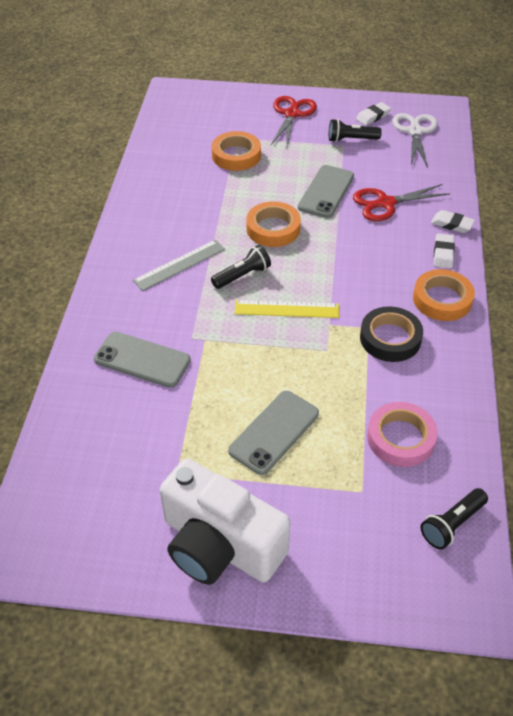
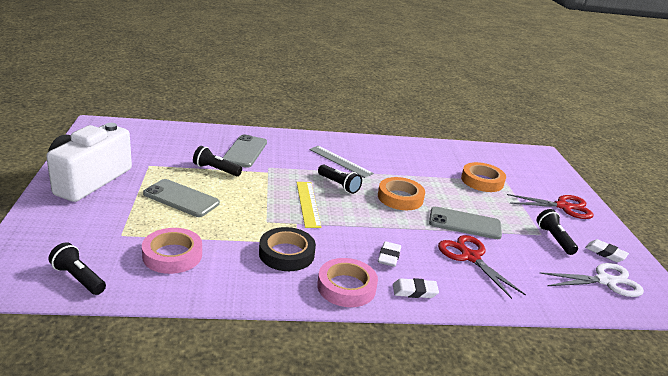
camera: 75 degrees right, 20 degrees down
(196, 394) = (216, 170): none -> black flashlight
(442, 299) = (346, 287): orange tape -> pink tape
(452, 224) = (464, 300): white eraser -> white eraser (389, 257)

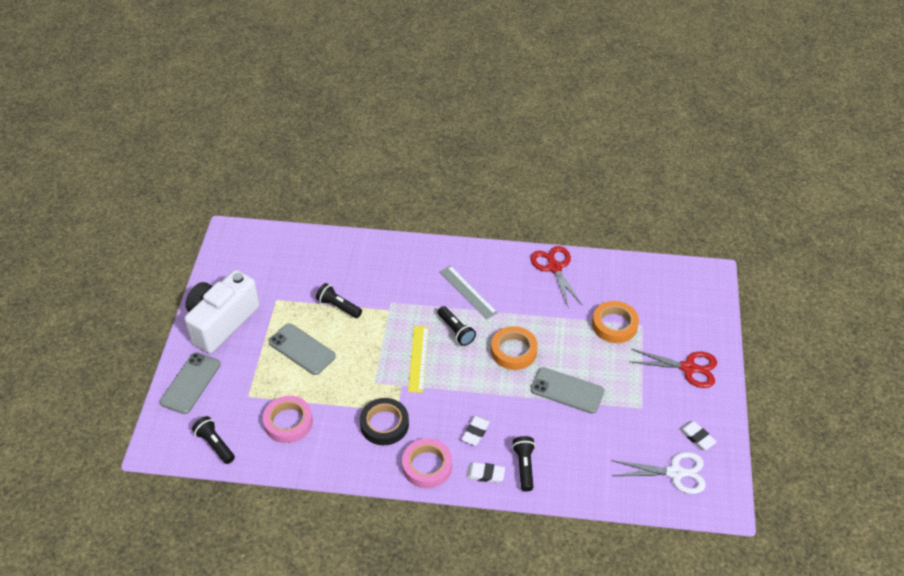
camera: 15 degrees right, 20 degrees up
(245, 151) = (371, 276): grey phone -> grey phone (190, 383)
(470, 257) = (553, 436): red scissors -> red scissors (554, 267)
(554, 239) = (652, 415): black flashlight -> black flashlight (524, 466)

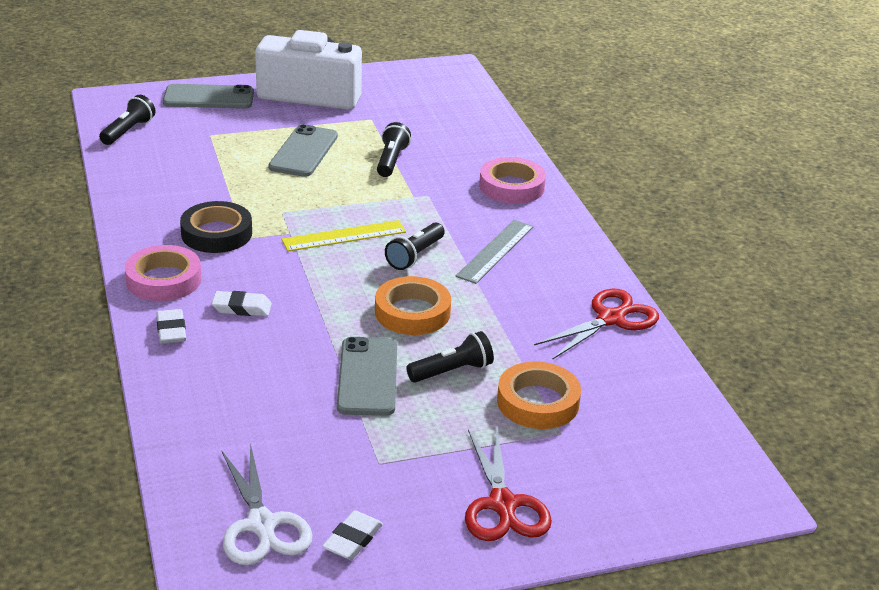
camera: 65 degrees right, 15 degrees down
(288, 422) = (184, 167): pink tape -> pink tape (511, 186)
(524, 466) = (200, 362): black flashlight -> black flashlight (452, 371)

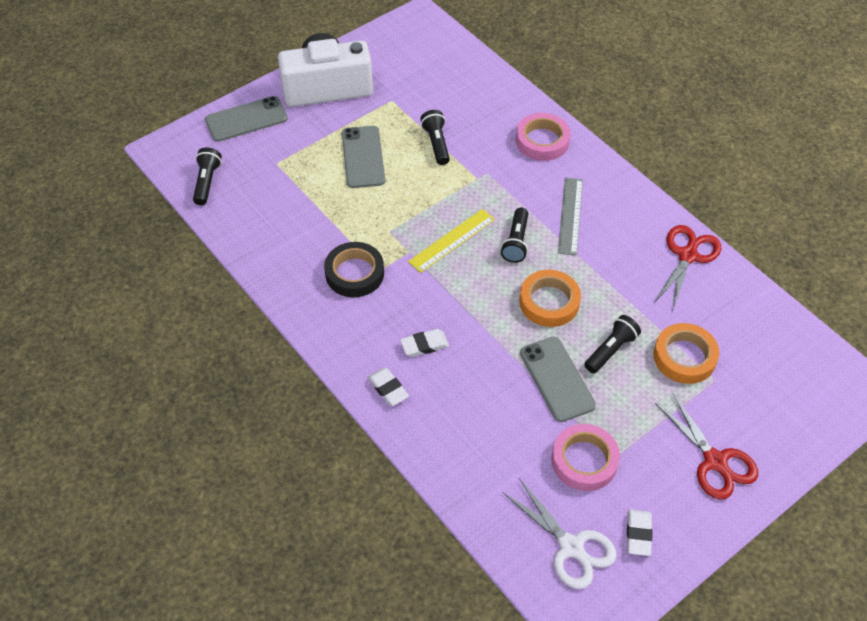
camera: 20 degrees left, 20 degrees up
(164, 280) = (347, 338): pink tape -> pink tape (584, 460)

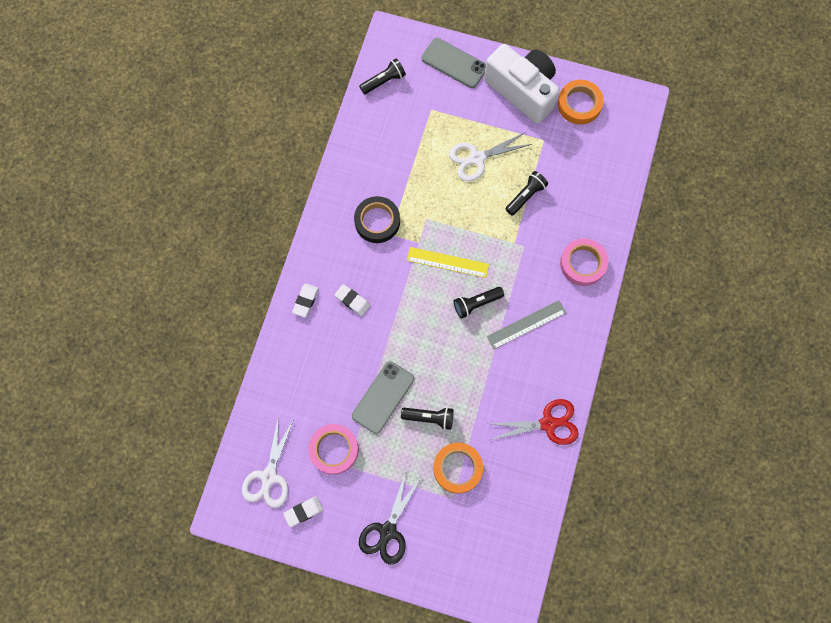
camera: 55 degrees right, 20 degrees up
(363, 157) = (477, 158): grey phone -> white scissors
(549, 302) = (441, 355): orange tape -> orange tape (579, 104)
(715, 461) = (388, 531): red scissors -> black scissors

